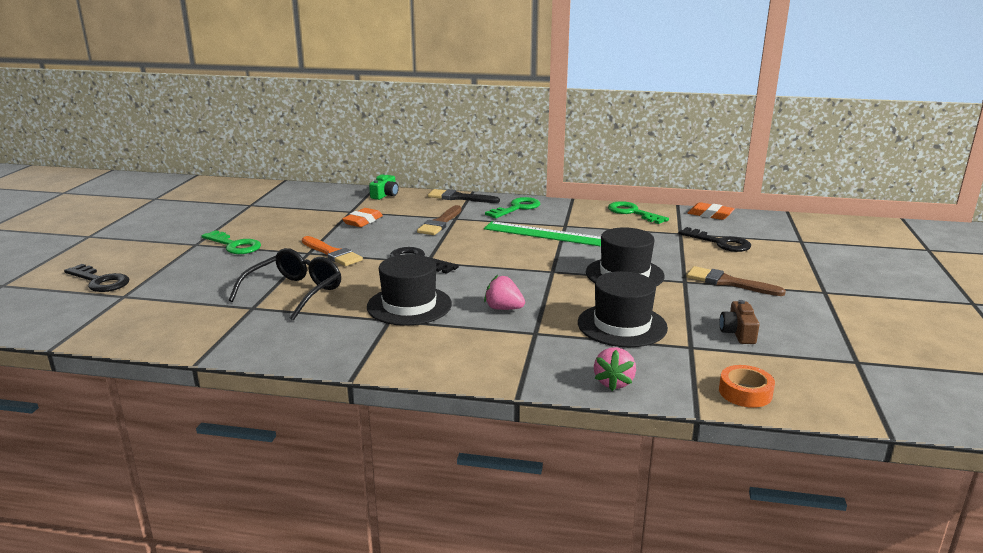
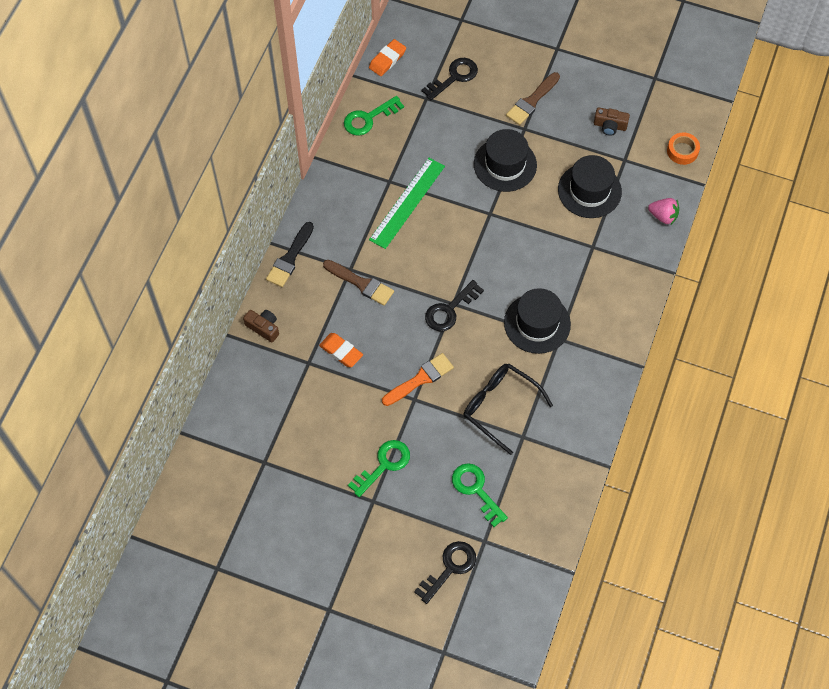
camera: 80 degrees left, 40 degrees up
(385, 195) = (263, 328): green camera -> brown camera
(503, 308) = (552, 260): pink strawberry -> none
(517, 208) = (334, 211): green key -> green key (476, 490)

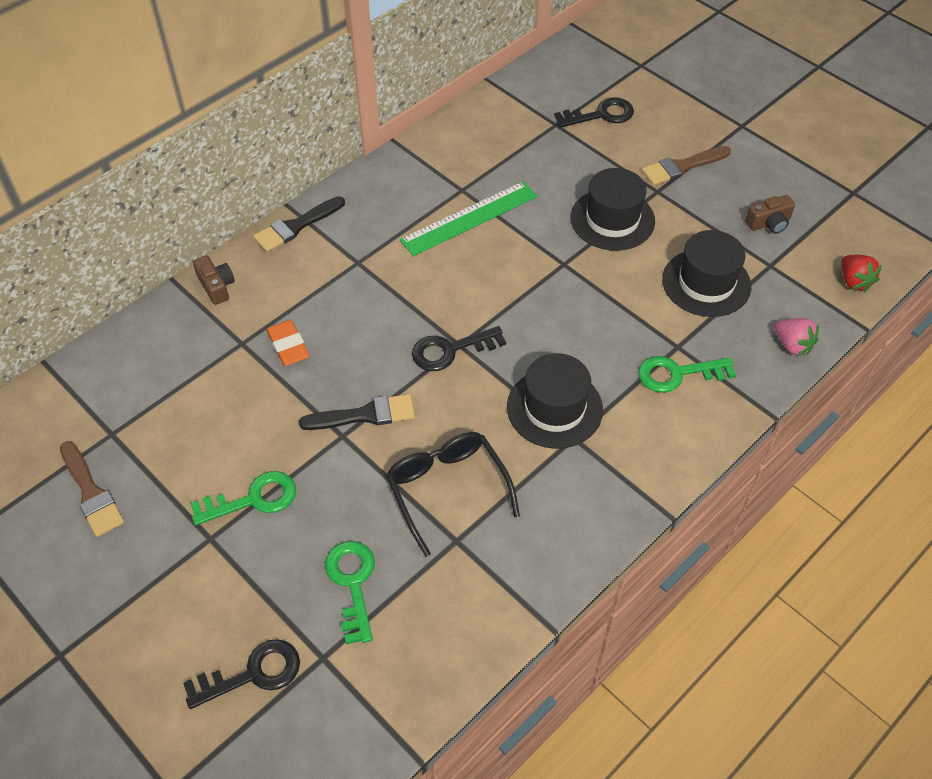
camera: 25 degrees right, 10 degrees down
(361, 283) = (361, 282): brown brush -> brown brush (91, 493)
(368, 118) = (477, 122): green key -> green key (678, 374)
(387, 60) = (533, 76): orange eraser -> none
(420, 379) = (365, 415): orange brush -> black brush
(610, 126) = (769, 223): brown camera -> brown camera turned 60 degrees counterclockwise
(682, 151) = (854, 281): orange tape -> red strawberry

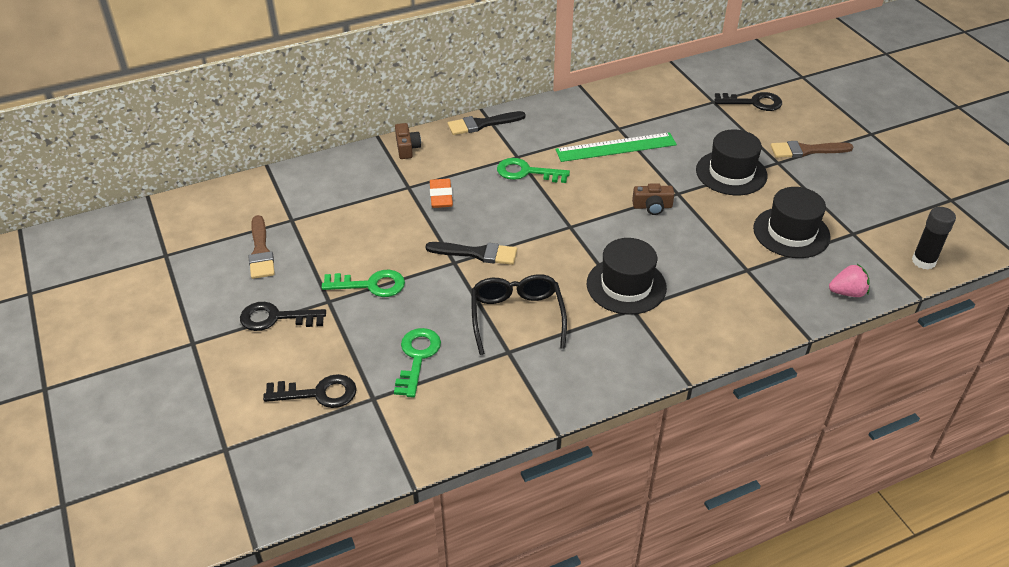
camera: 20 degrees right, 10 degrees down
(450, 350) = (561, 228): black key -> black key (276, 318)
(678, 374) = (738, 288): green key -> green key (526, 172)
(769, 223) = (865, 204): brown camera -> brown camera (652, 206)
(792, 345) = (847, 292): pink strawberry -> pink strawberry turned 75 degrees counterclockwise
(854, 281) = (923, 261): red strawberry -> black glue stick

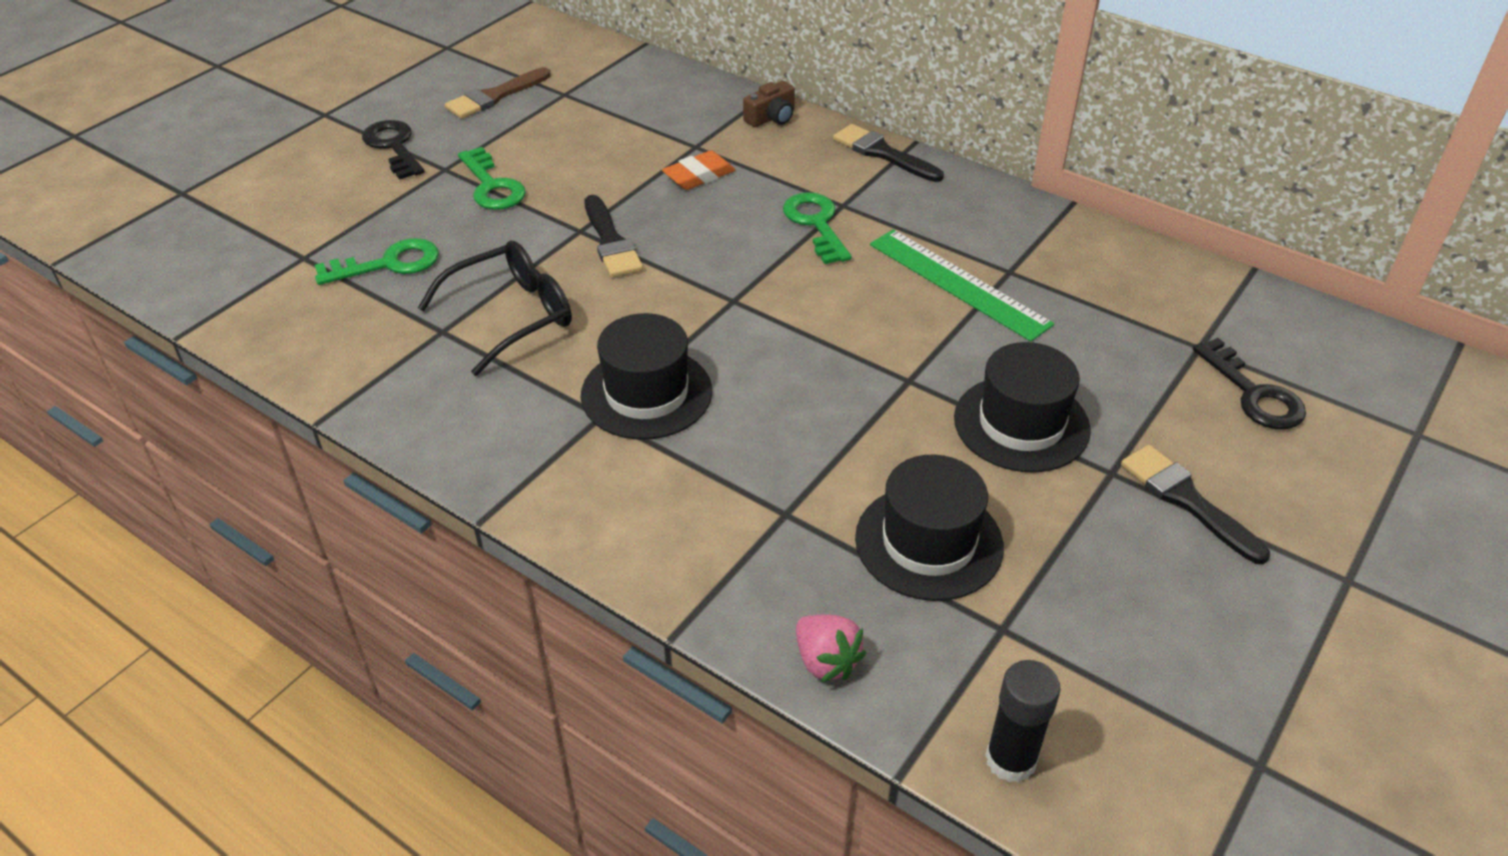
camera: 60 degrees right, 0 degrees up
(318, 393) = (291, 218): black key -> none
(652, 206) = (850, 363): brown camera -> none
(806, 150) = (1187, 500): brown brush -> black brush

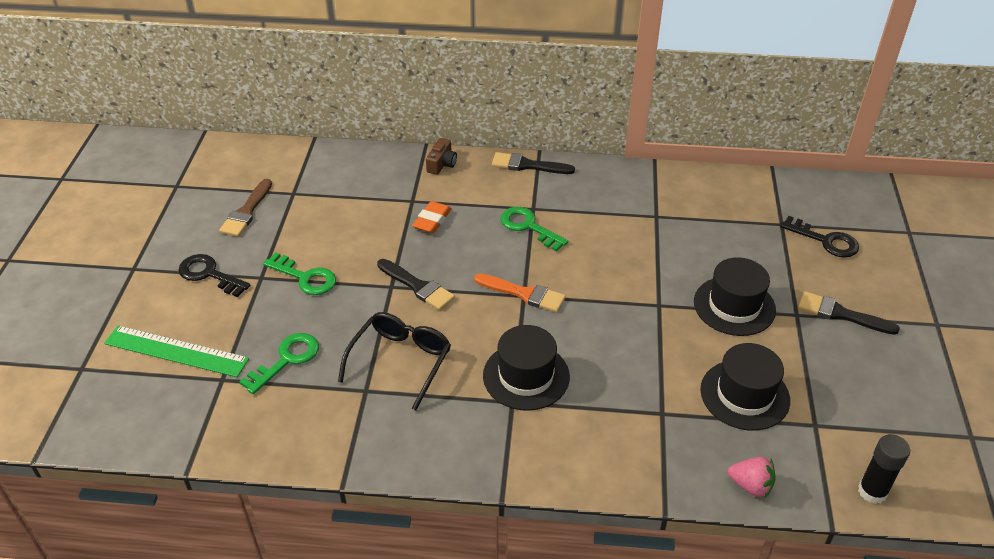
camera: 30 degrees left, 0 degrees up
(735, 298) = (524, 294): none -> orange brush
(958, 284) = (636, 235): green ruler -> green ruler (176, 351)

